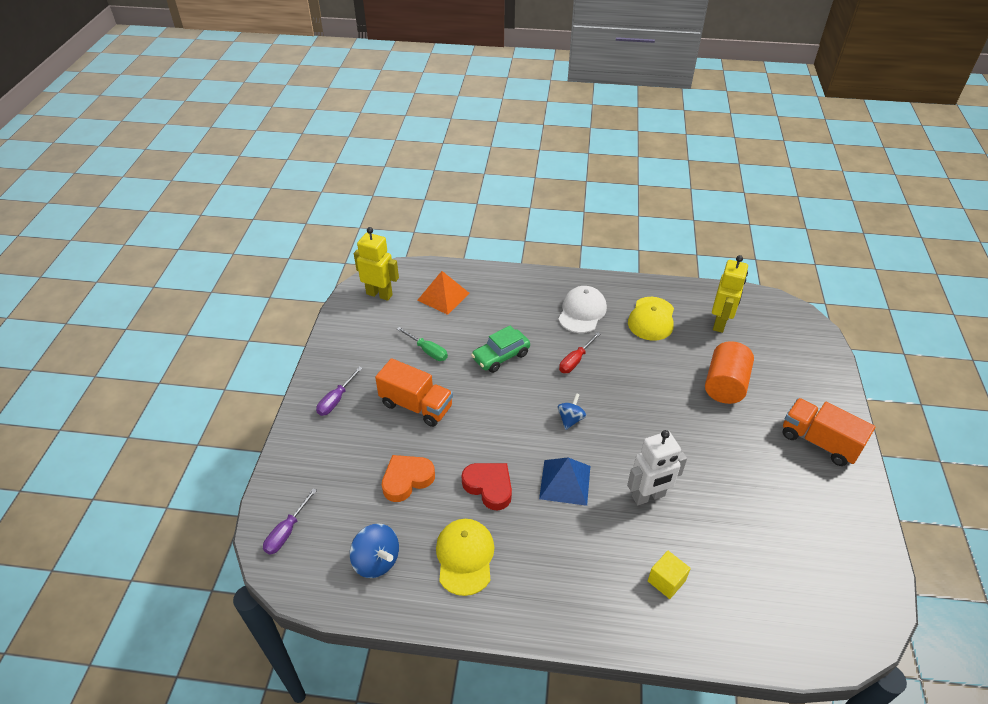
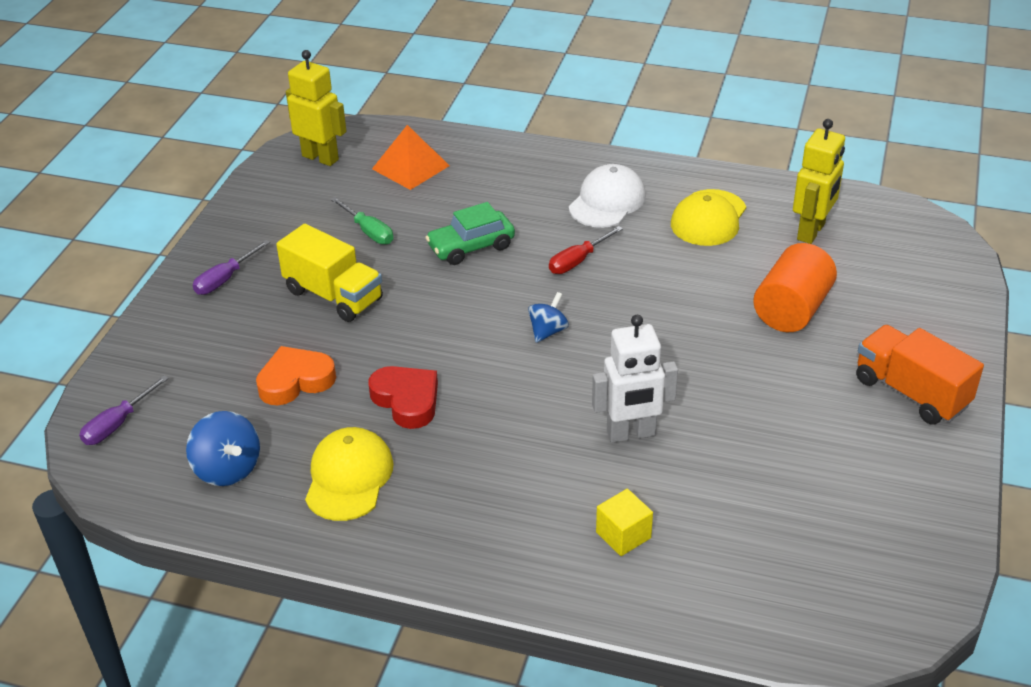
camera: 10 degrees right, 5 degrees down
(416, 405) = (333, 295): orange truck -> yellow truck
(565, 482) = (516, 405): blue pyramid -> none

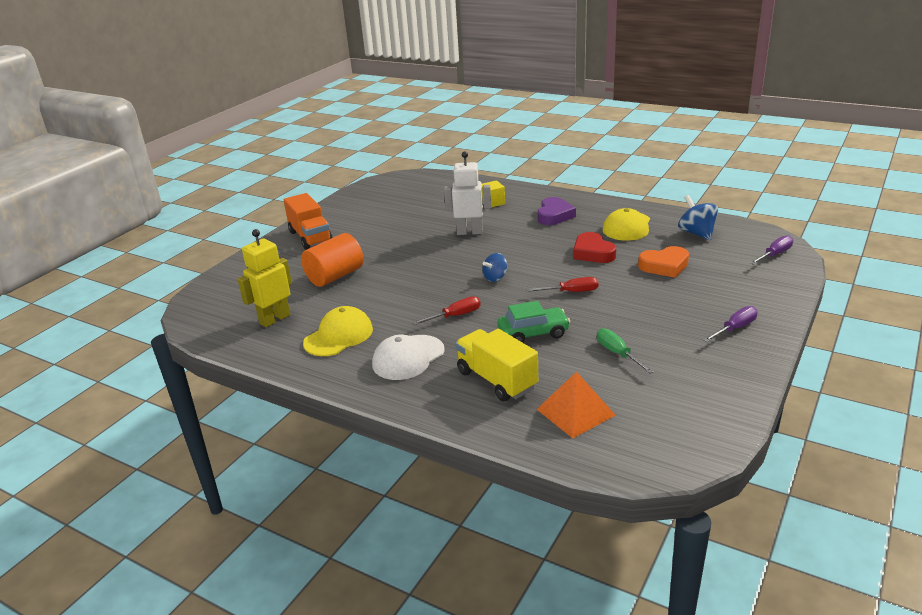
camera: 165 degrees left, 10 degrees down
(320, 157) = (671, 435): yellow robot -> none
(333, 295) = (644, 310): yellow truck -> yellow truck (496, 380)
(432, 316) = (571, 292): none -> red screwdriver
(487, 501) = (554, 215): none -> purple heart

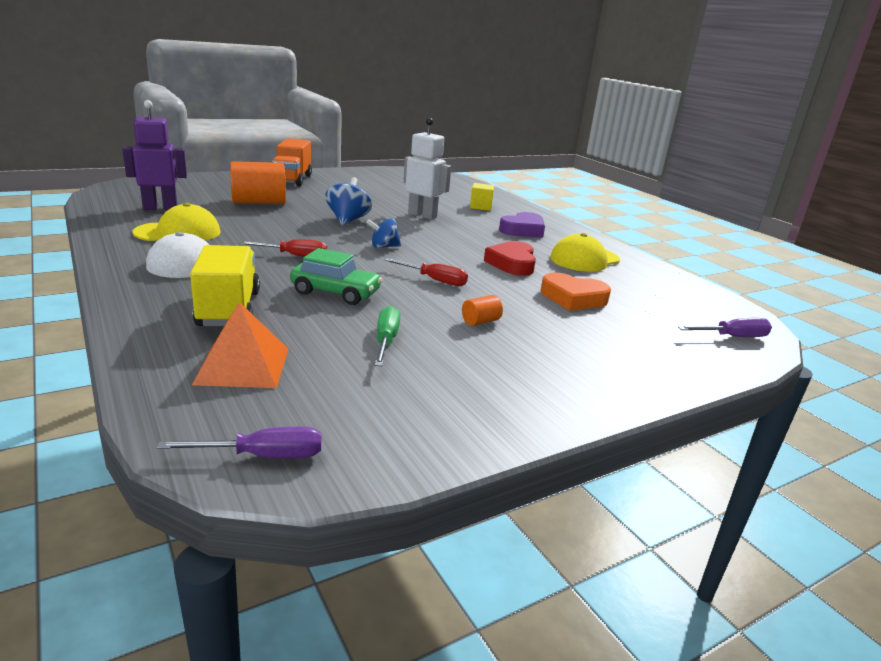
camera: 25 degrees right, 5 degrees down
(274, 319) = (160, 208): yellow robot -> purple robot
(643, 312) = (480, 321): none -> orange cylinder
(696, 233) = (657, 288): blue spinning top -> blue spinning top (348, 220)
(735, 328) = (566, 377): purple screwdriver -> purple screwdriver (263, 456)

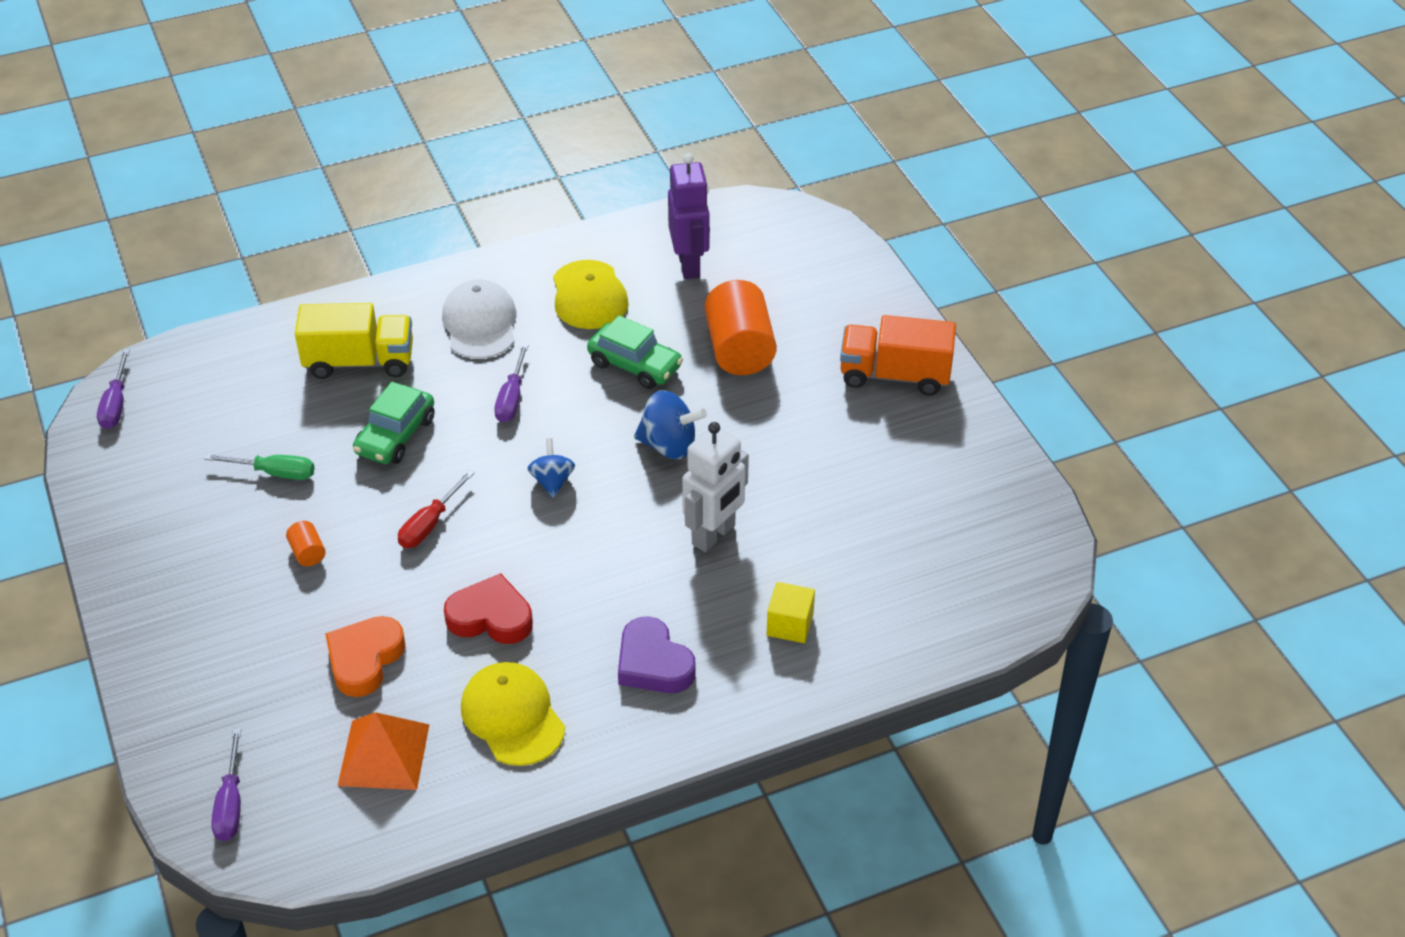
camera: 100 degrees right, 20 degrees up
(243, 365) = (244, 382): orange pyramid -> orange pyramid (383, 754)
(266, 224) = (635, 365): none -> green car
(294, 256) = (512, 398): red screwdriver -> purple screwdriver

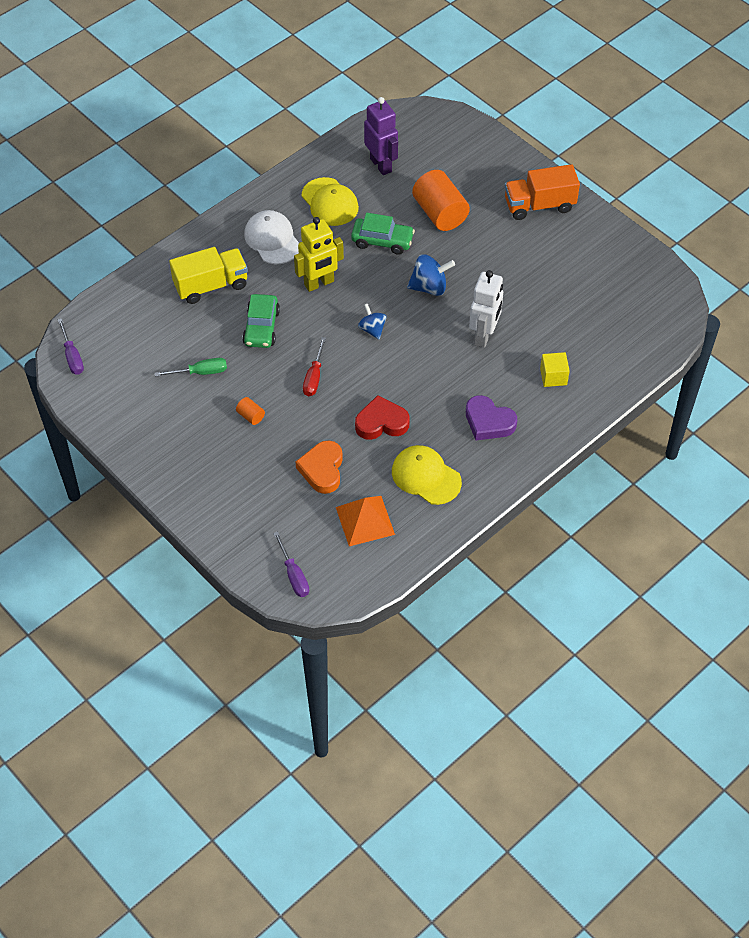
camera: 20 degrees left, 10 degrees up
(512, 398) = (319, 283): purple screwdriver -> yellow robot

